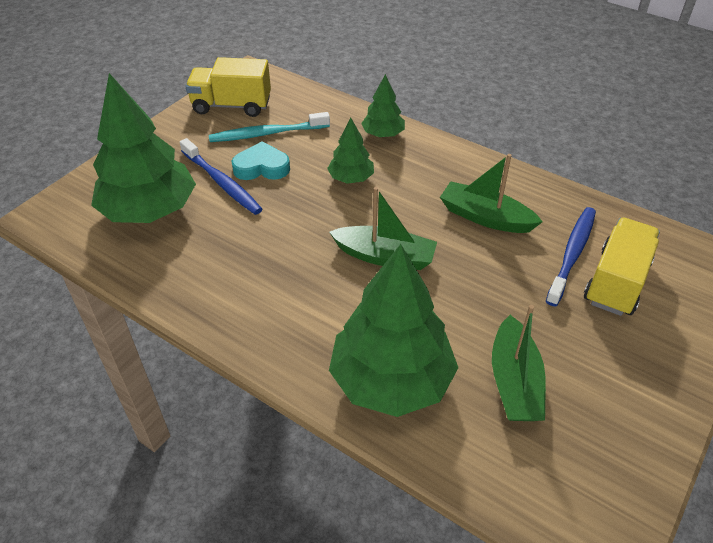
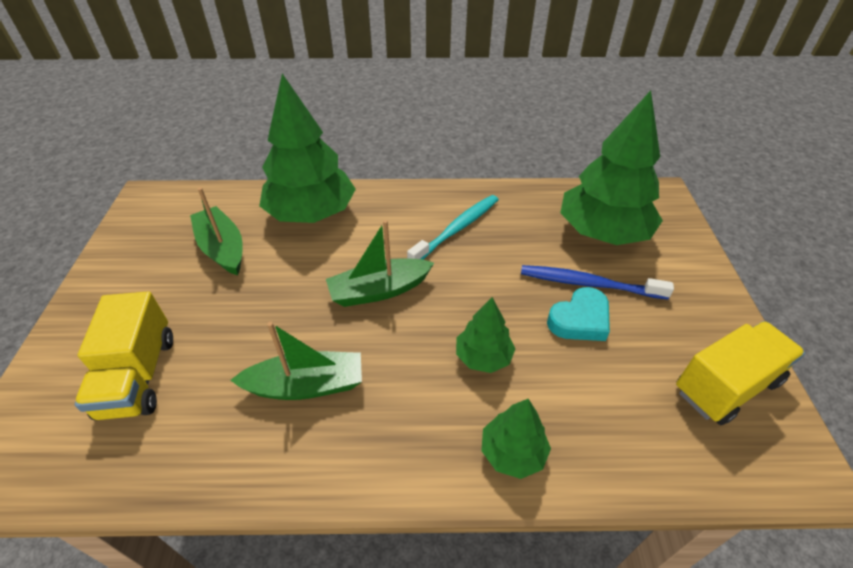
camera: 145 degrees right, 0 degrees up
(266, 134) = (633, 366): turquoise toothbrush -> turquoise toothbrush (457, 229)
(572, 254) = (192, 387): blue toothbrush -> none

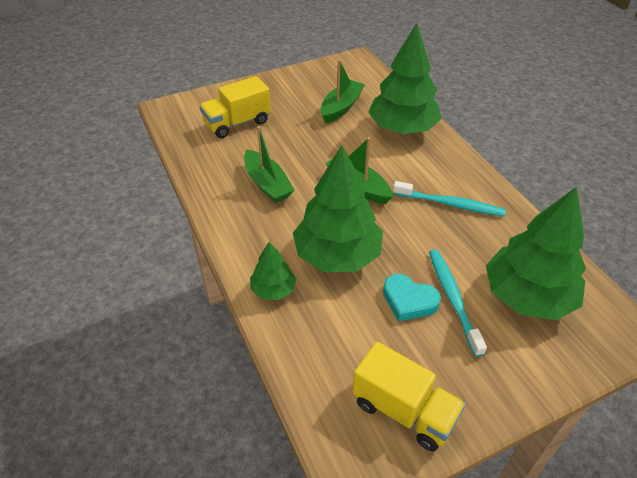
camera: 65 degrees right, 0 degrees up
(483, 357) = (337, 255): green tree -> green tree, size x2.03
(588, 283) = (453, 298): blue toothbrush -> turquoise toothbrush

